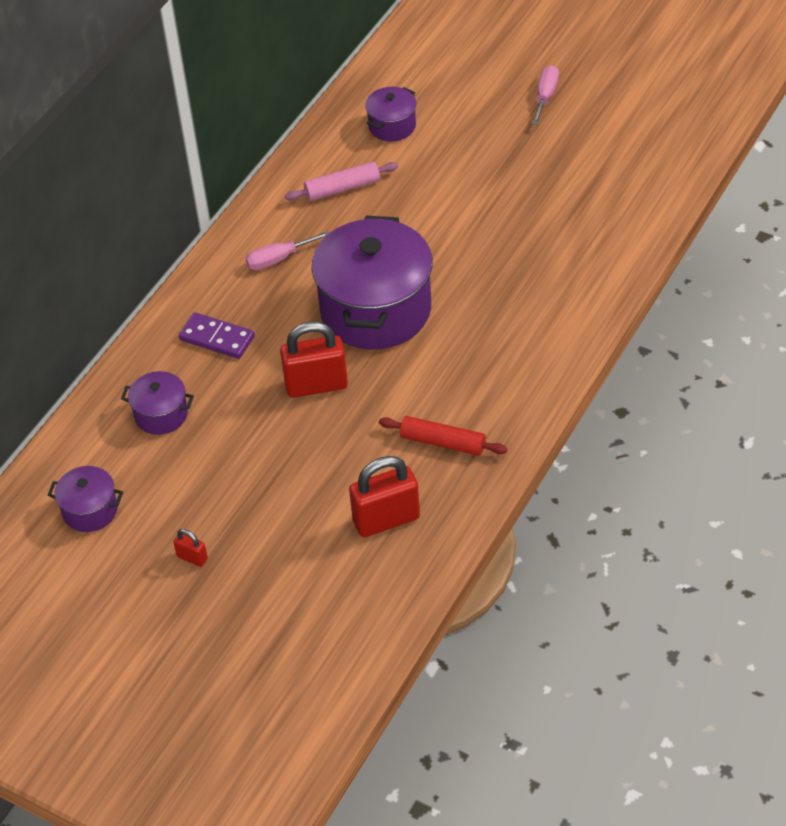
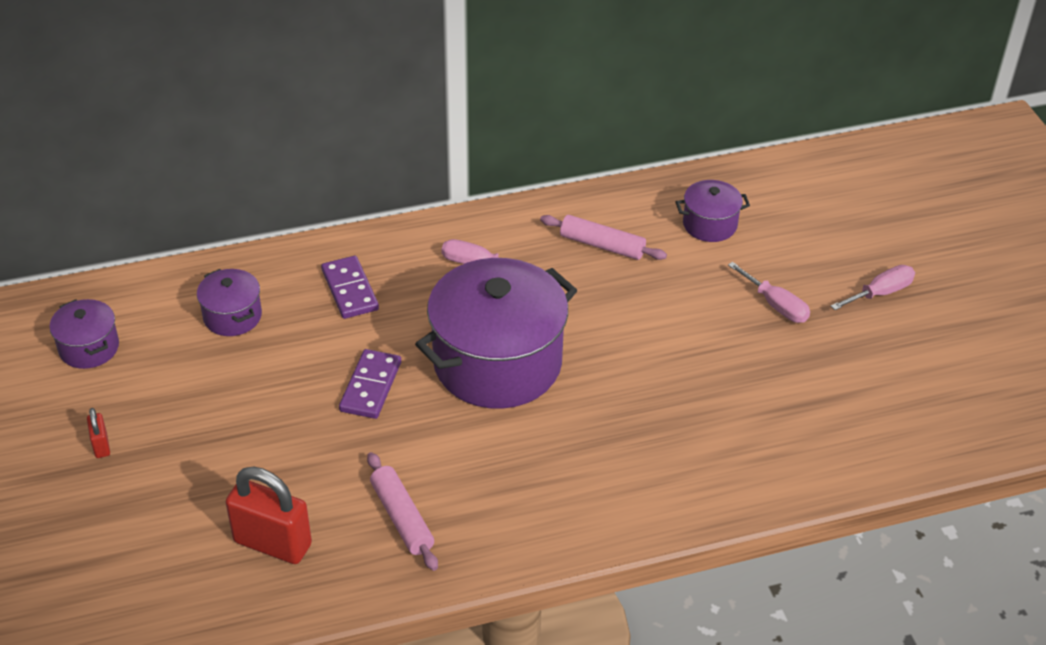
camera: 40 degrees right, 5 degrees down
(316, 385) = (370, 386): red padlock -> purple domino
(442, 442) = (401, 518): red rolling pin -> pink rolling pin
(495, 148) = (776, 305): none -> pink screwdriver

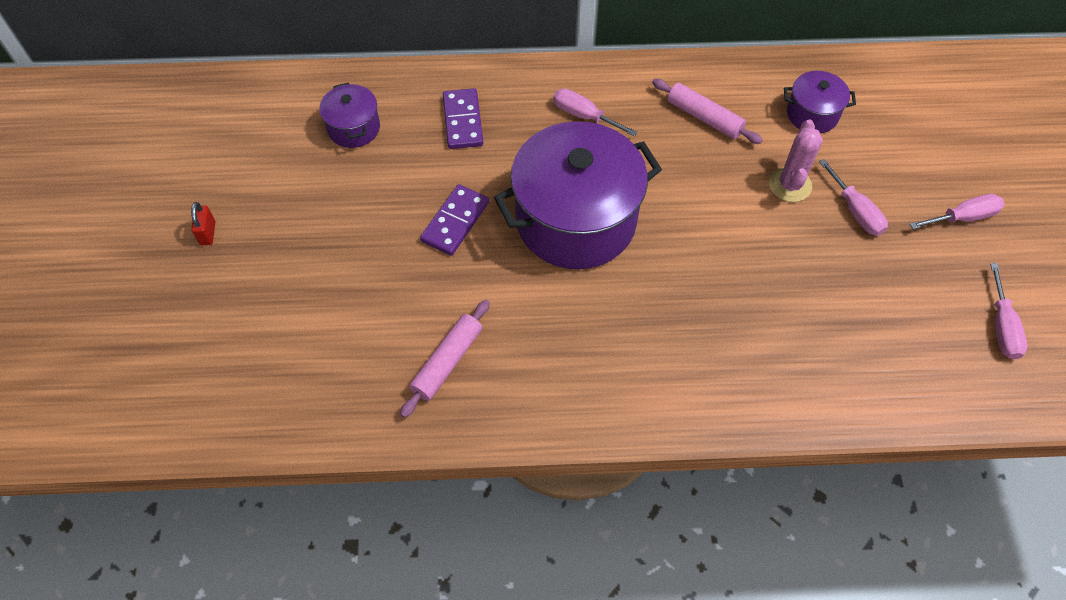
camera: 15 degrees right, 15 degrees up
(89, 348) = (224, 136): purple pot -> none
(272, 543) = (326, 362): red padlock -> none
(401, 518) = (447, 362): pink rolling pin -> pink rolling pin turned 45 degrees clockwise
(705, 293) = (790, 185): none -> pink cactus
(941, 382) = (1001, 326): none -> pink screwdriver

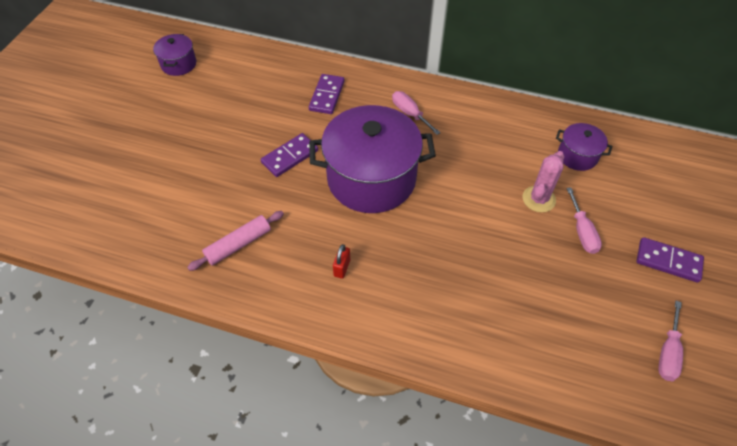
camera: 20 degrees right, 5 degrees down
(208, 233) = (133, 120): red padlock -> red padlock (342, 268)
(354, 128) = (255, 82): purple pot -> purple pot (179, 64)
(704, 118) = (495, 137): pink rolling pin -> none
(963, 217) = (668, 261): pink screwdriver -> purple domino

